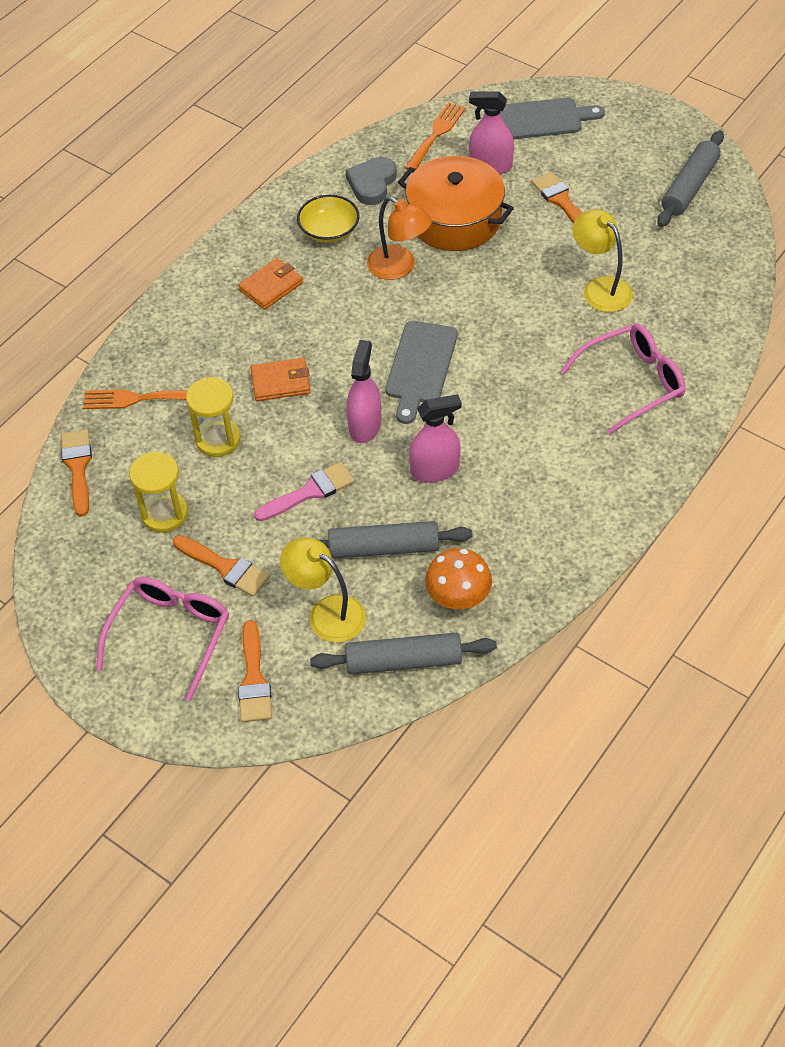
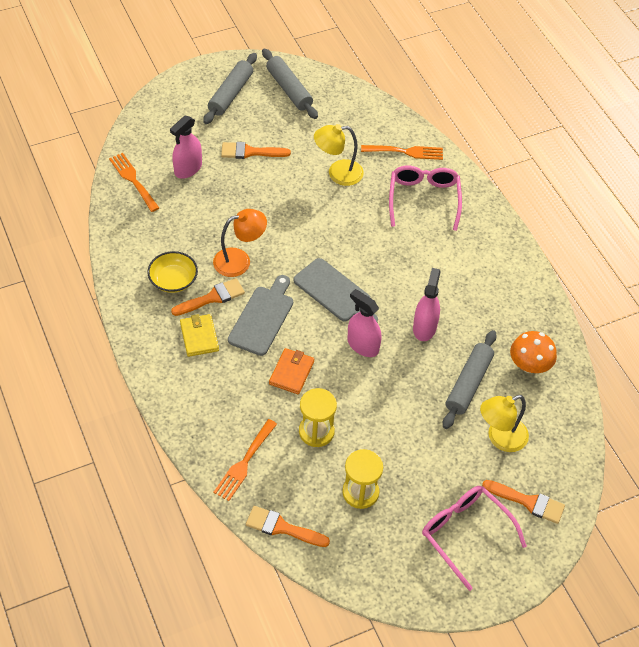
camera: 65 degrees left, 0 degrees up
(225, 567) = (429, 477): orange brush -> orange brush (212, 298)
(271, 286) = (199, 337): orange wallet -> yellow wallet
(310, 492) = (397, 401): pink brush -> none
(372, 183) = (149, 236): grey heart -> none
(403, 661) = (560, 416): grey rolling pin -> grey rolling pin (231, 94)
(455, 219) = (220, 211): orange pot -> none
(539, 119) = (168, 123): grey cutting board -> grey cutting board (262, 318)
(694, 333) = (406, 152): none -> orange fork

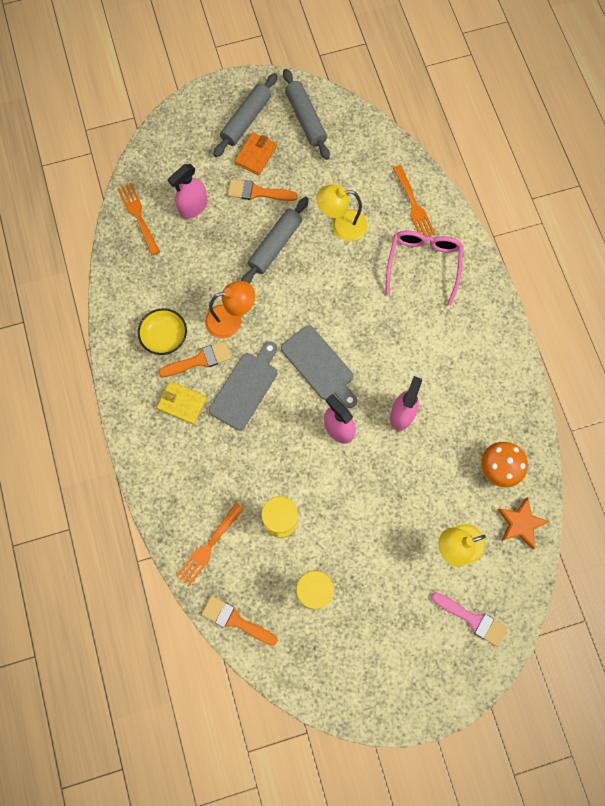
camera: 10 degrees right, 20 degrees up
(199, 337) = (182, 403): yellow wallet -> yellow wallet turned 60 degrees counterclockwise
(291, 373) = (265, 452): orange wallet -> orange wallet (255, 155)
(406, 152) = (414, 205): orange fork -> orange fork turned 60 degrees clockwise
(465, 534) = (407, 646): pink glasses -> none
(468, 384) = (435, 483): grey rolling pin -> grey rolling pin (275, 245)
(528, 502) = (472, 619): orange brush -> pink brush
(560, 412) = (520, 523): none -> orange star

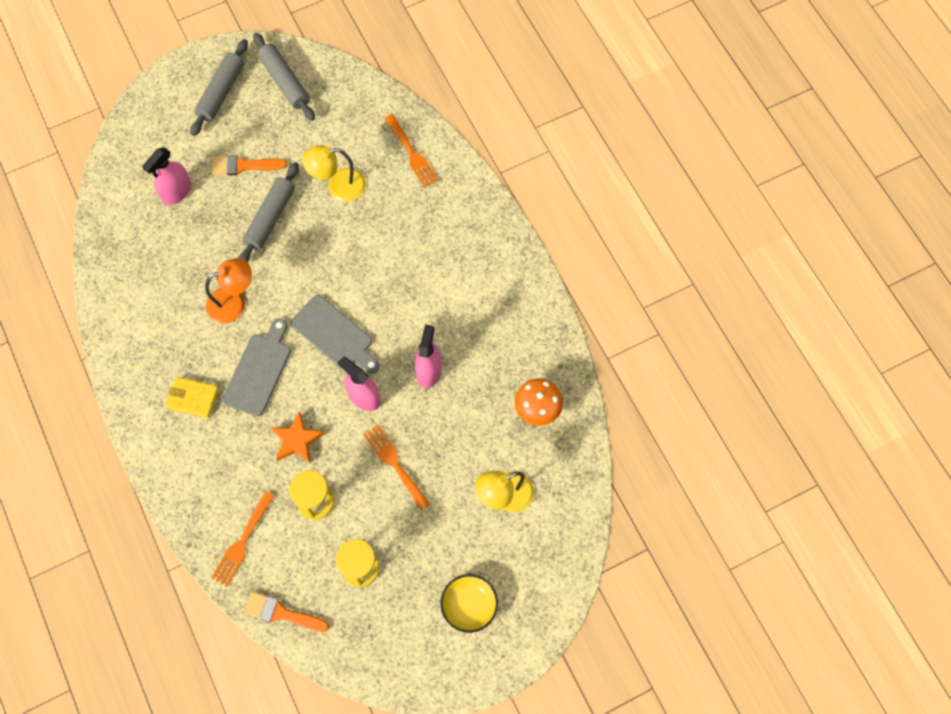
camera: 10 degrees left, 5 degrees down
(138, 216) = (118, 210): orange fork -> orange fork (394, 464)
(164, 336) = (164, 331): yellow bowl -> yellow bowl (469, 605)
(200, 360) = (206, 350): orange brush -> none
(255, 155) = (236, 127): orange wallet -> none
(423, 264) = (430, 213): pink glasses -> none
(472, 619) = (531, 568): pink brush -> none
(520, 523) = (567, 461): orange star -> orange star (297, 440)

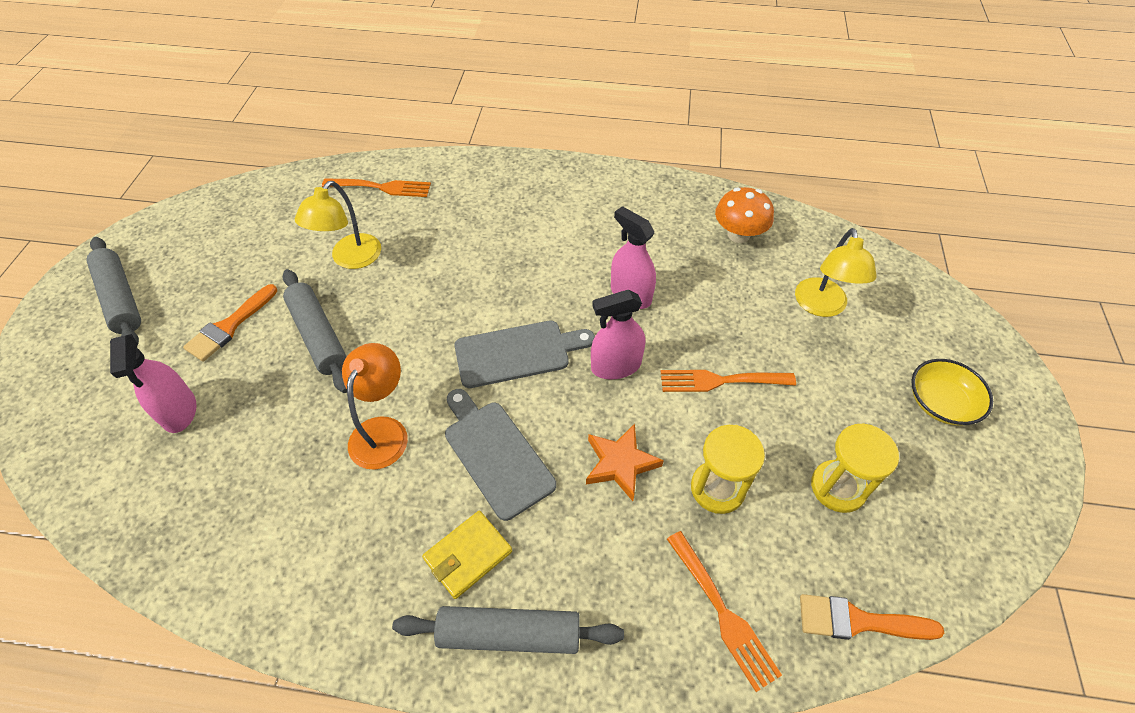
camera: 55 degrees left, 15 degrees down
(281, 613) = (858, 621): orange brush -> orange brush turned 45 degrees clockwise
(285, 81) = (184, 239): grey rolling pin -> grey rolling pin (509, 634)

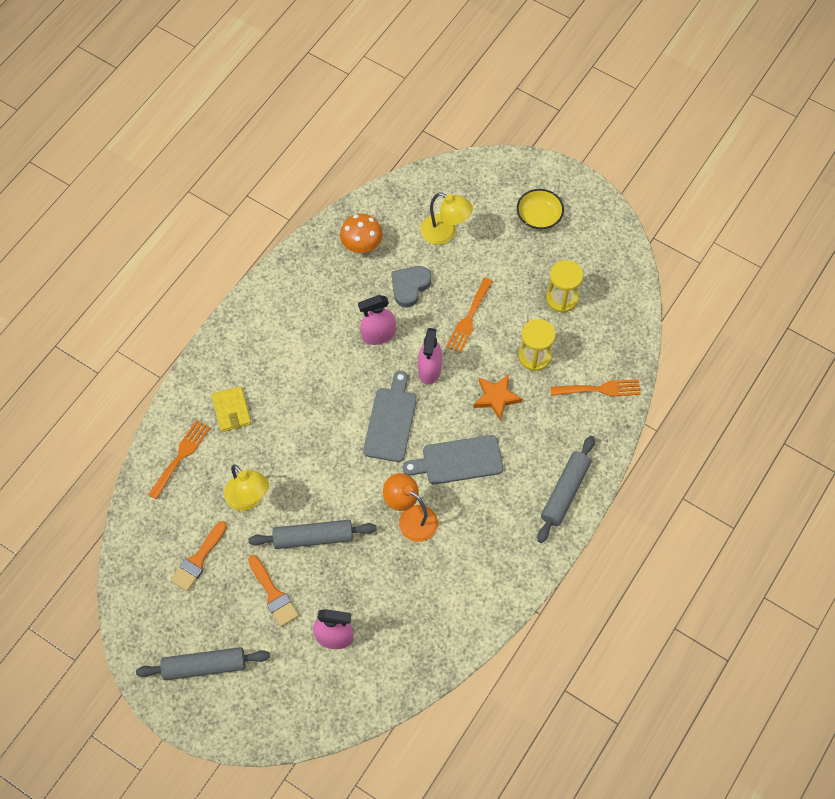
camera: 65 degrees left, 10 degrees up
(468, 555) = (514, 497): yellow wallet -> yellow wallet (231, 410)
(719, 300) = (409, 286): none -> grey heart
(858, 621) = (630, 332): orange brush -> orange brush (198, 559)

